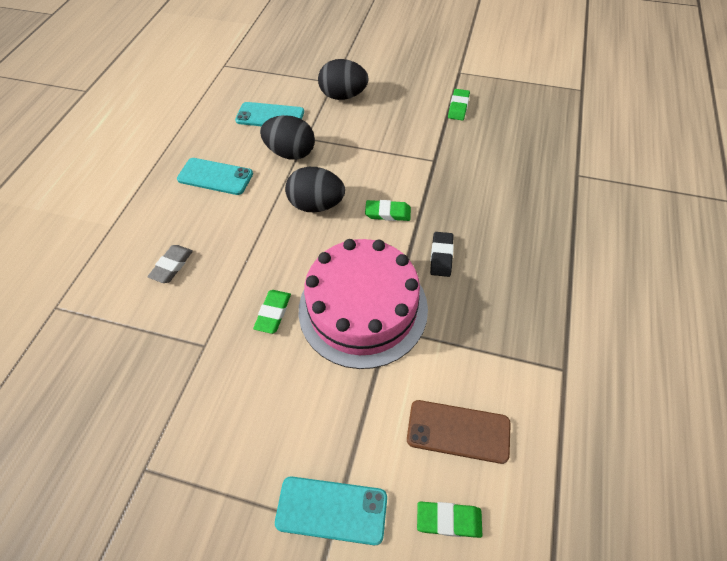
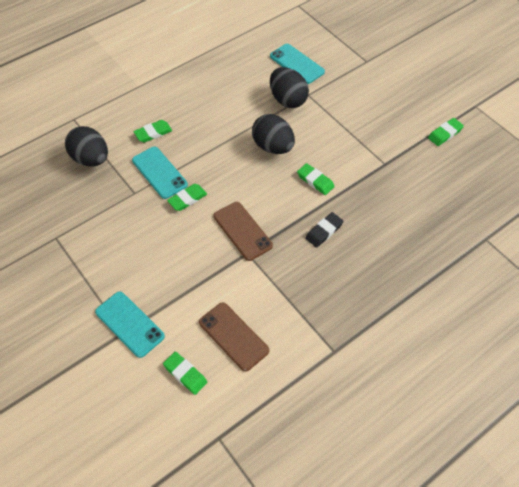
camera: 35 degrees right, 0 degrees up
(172, 266) = (153, 133): grey eraser -> green eraser
(215, 176) = (224, 88): turquoise phone -> turquoise phone (159, 172)
(343, 96) = (364, 76): black egg -> black egg (91, 159)
(363, 308) = (242, 231): pink cake -> brown phone

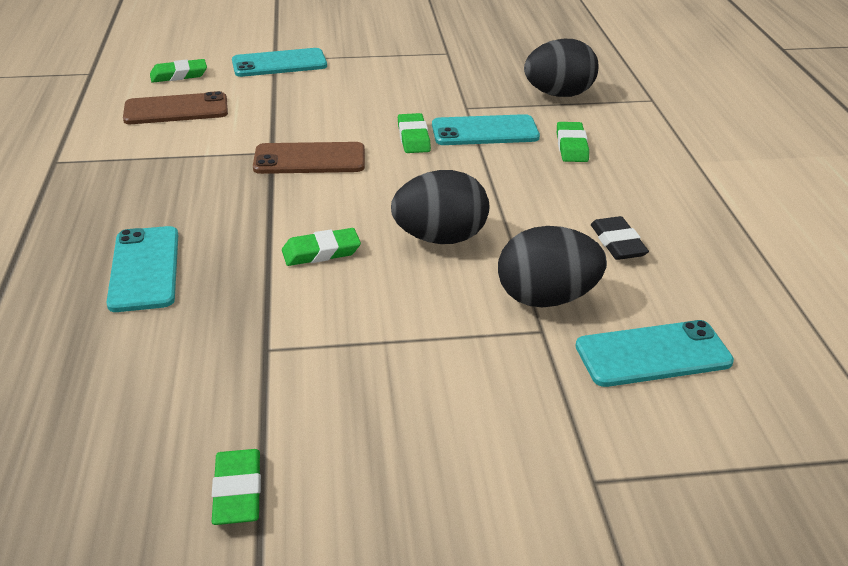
camera: 120 degrees right, 20 degrees down
(324, 231) = (220, 221): black eraser -> black eraser (617, 243)
(378, 235) = (144, 269): none -> turquoise phone

